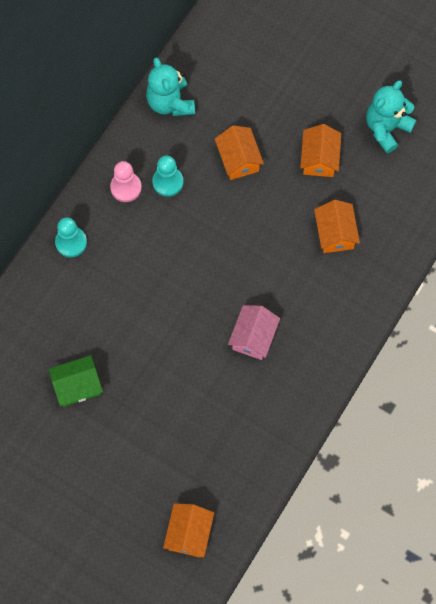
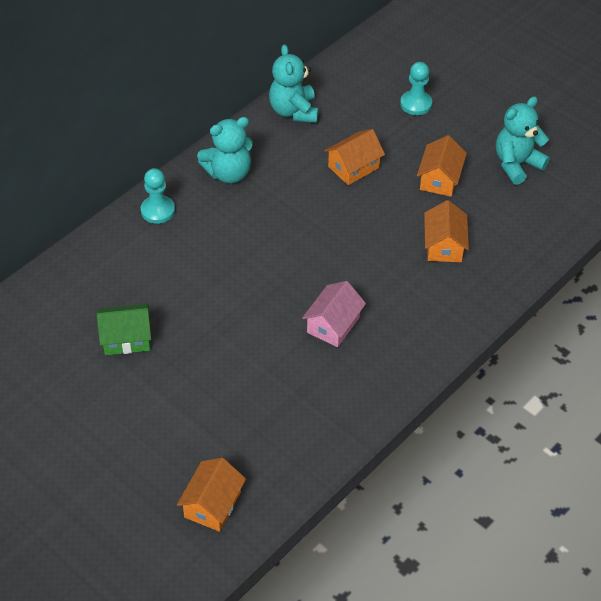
camera: 10 degrees right, 20 degrees down
(126, 187) = (229, 173): pink pawn -> turquoise teddy bear
(168, 182) = (274, 175): turquoise pawn -> turquoise pawn (416, 104)
(238, 159) = (353, 167): orange house -> orange house turned 60 degrees clockwise

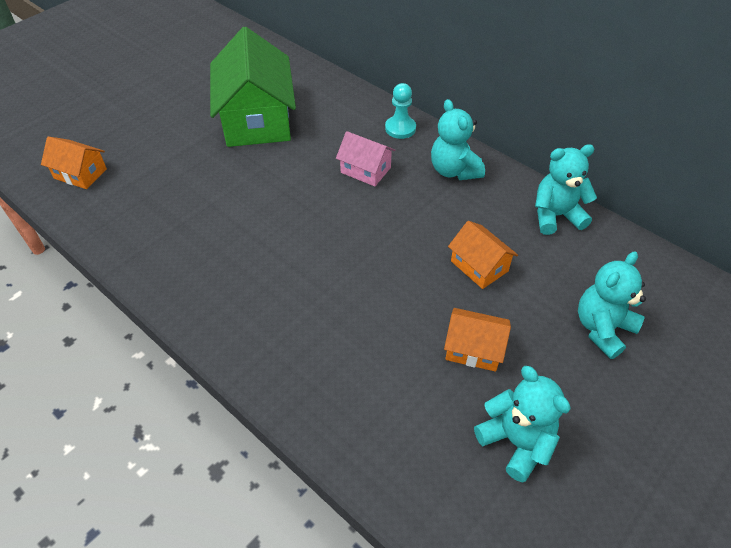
camera: 90 degrees right, 0 degrees up
(126, 338) = (257, 119): green house -> green house, size x2.07
(333, 325) = (257, 248): pink house -> pink house (365, 170)
(416, 104) = (602, 328): turquoise pawn -> turquoise teddy bear
(444, 245) = (364, 348): orange house -> none

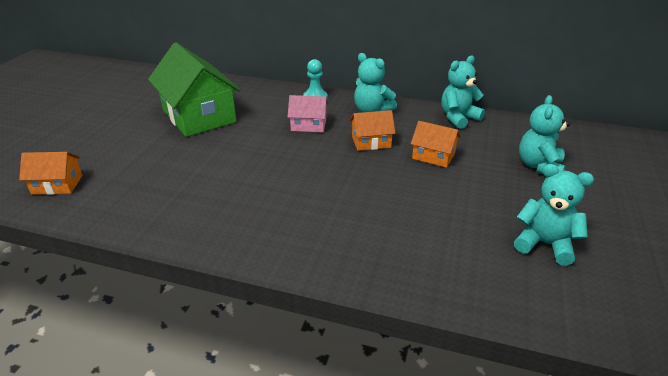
camera: 25 degrees left, 15 degrees down
(473, 349) = (470, 201): orange house -> orange house (371, 142)

